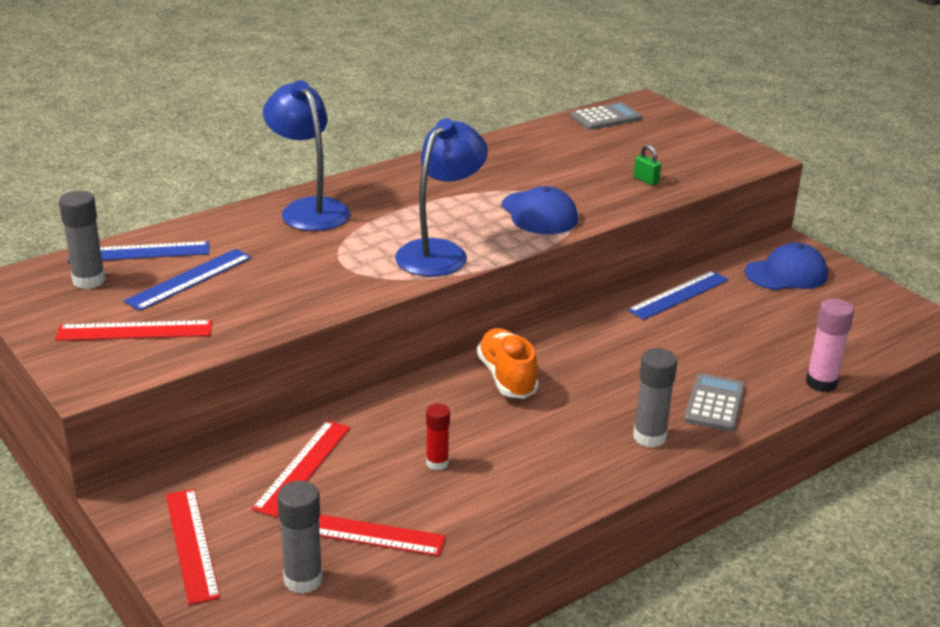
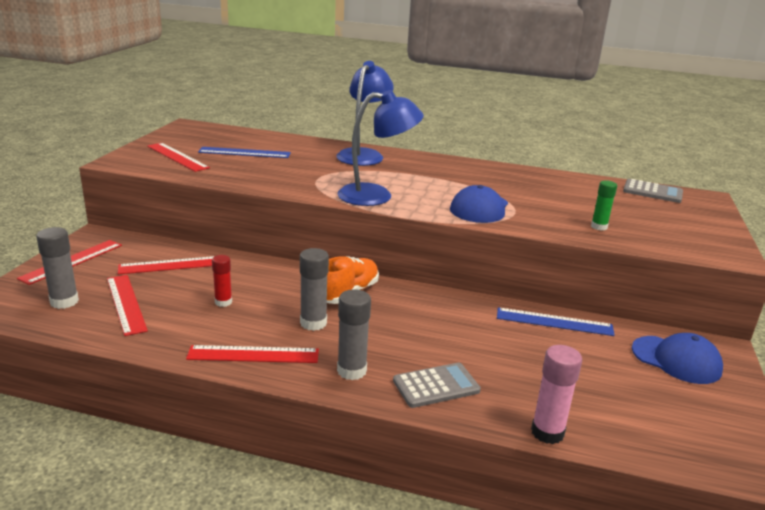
camera: 50 degrees right, 5 degrees down
(89, 280) = (211, 136): grey glue stick -> grey glue stick (313, 323)
(139, 252) = (254, 137): blue ruler -> none
(565, 483) = (253, 354): none -> red ruler
(646, 180) = (599, 227): green padlock -> green glue stick

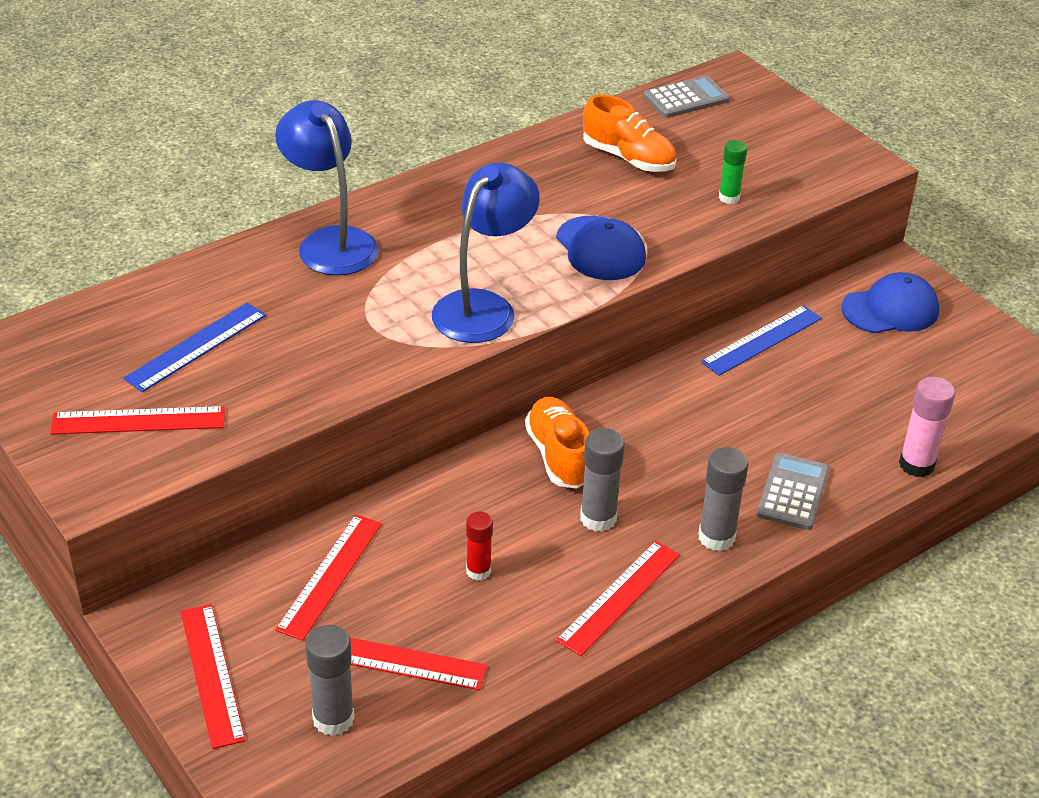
camera: 50 degrees left, 15 degrees up
(568, 193) = (628, 158): none -> orange shoe

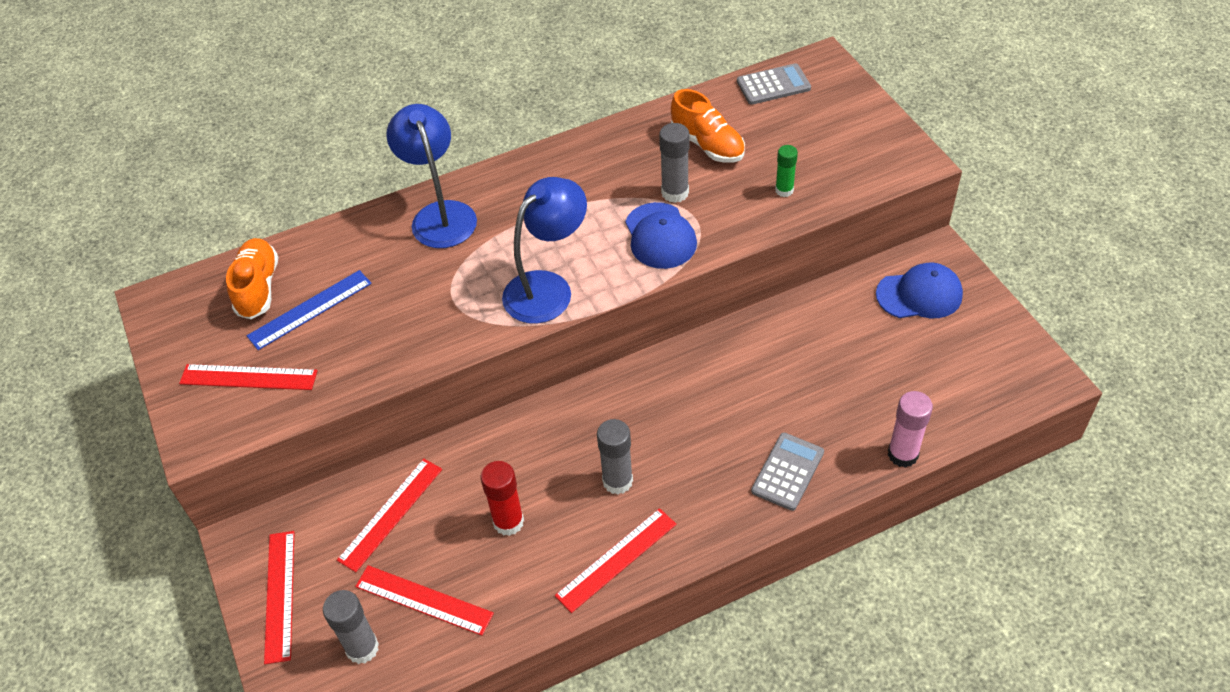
camera: 15 degrees right, 10 degrees up
(478, 571) = (508, 522): red glue stick -> red glue stick, size x1.51
(559, 456) = (600, 417): orange shoe -> orange shoe (258, 288)
(716, 537) = (711, 510): grey glue stick -> grey glue stick (675, 193)
(762, 340) = (799, 317): blue ruler -> none

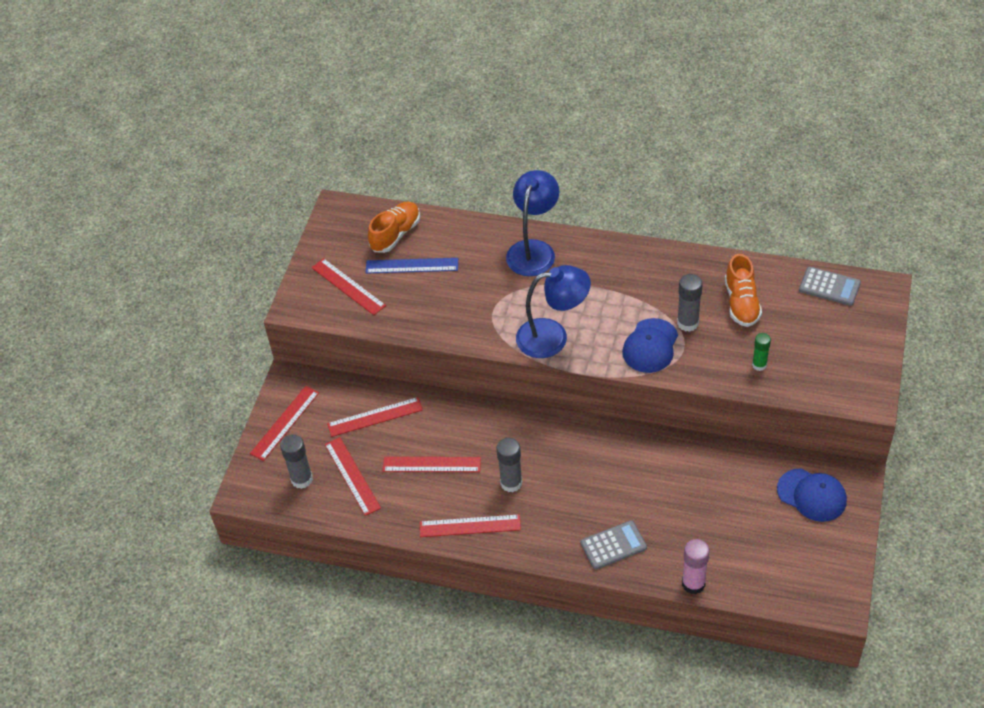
camera: 40 degrees right, 0 degrees up
(508, 522) = (431, 464): red glue stick -> red ruler

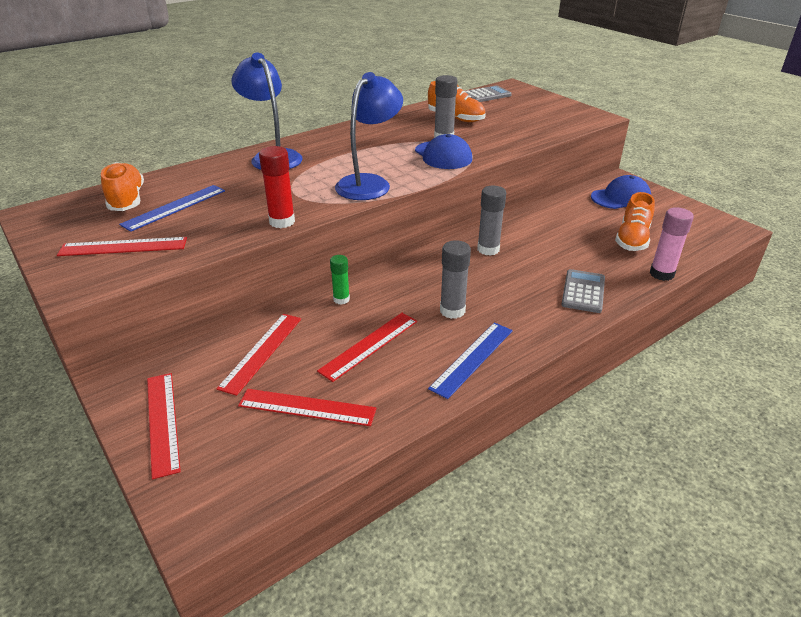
camera: 55 degrees left, 15 degrees down
(302, 479) = (254, 452): grey glue stick -> grey glue stick (488, 249)
(451, 334) = (282, 221): none -> red glue stick
(470, 526) = (472, 358): red ruler -> blue ruler
(734, 539) = (632, 239): none -> orange shoe
(759, 365) = (519, 132): green glue stick -> green glue stick (341, 299)

